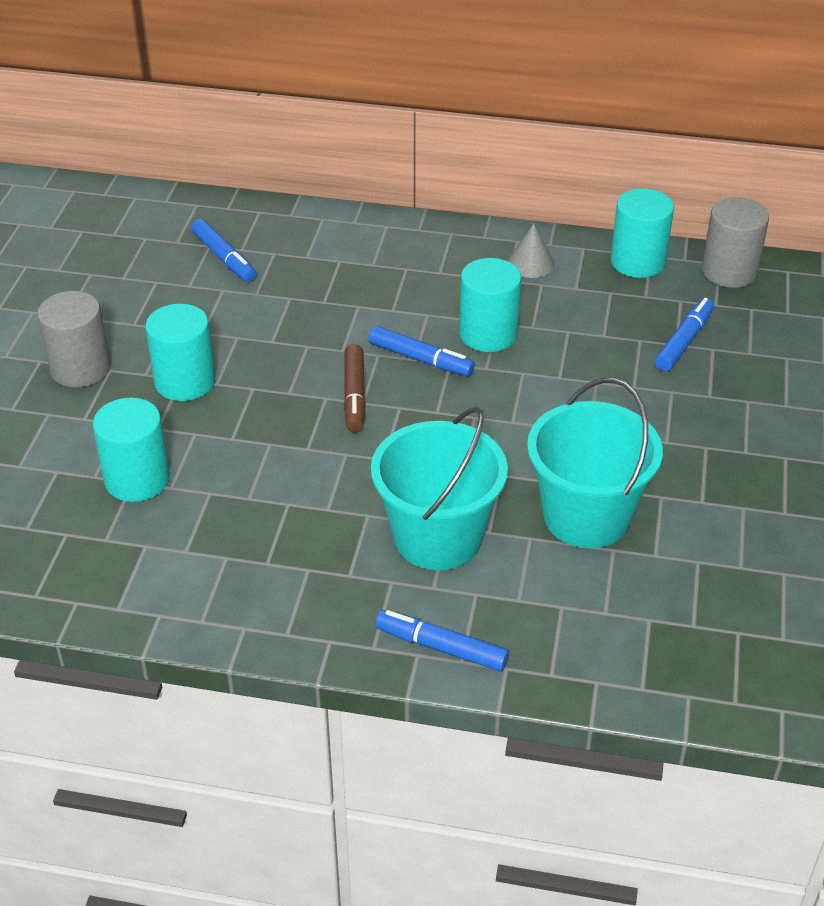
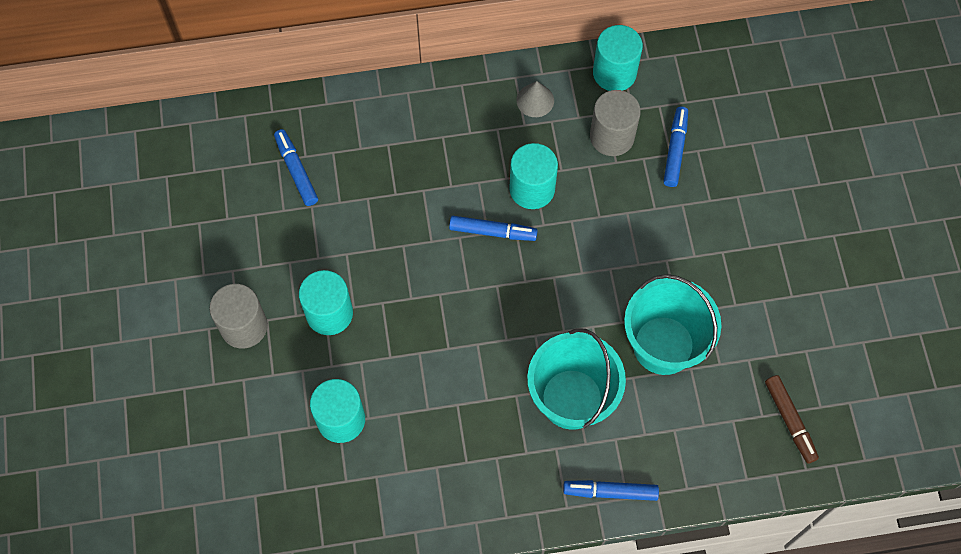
camera: 20 degrees left, 25 degrees up
(224, 258) = (296, 170): blue marker -> blue marker turned 150 degrees counterclockwise
(354, 395) = (460, 285): brown marker -> brown marker (790, 421)
(729, 271) = (685, 62): grey cylinder -> grey cylinder (612, 136)

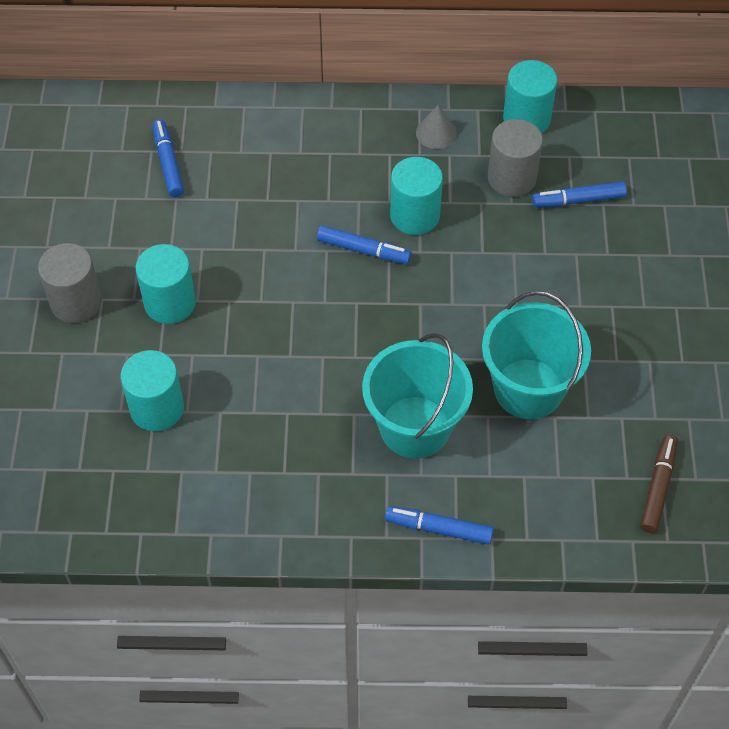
camera: 10 degrees right, 10 degrees down
(675, 150) = (578, 200): blue marker -> blue marker turned 120 degrees counterclockwise
(790, 421) = (658, 488): brown marker -> brown marker turned 150 degrees counterclockwise

